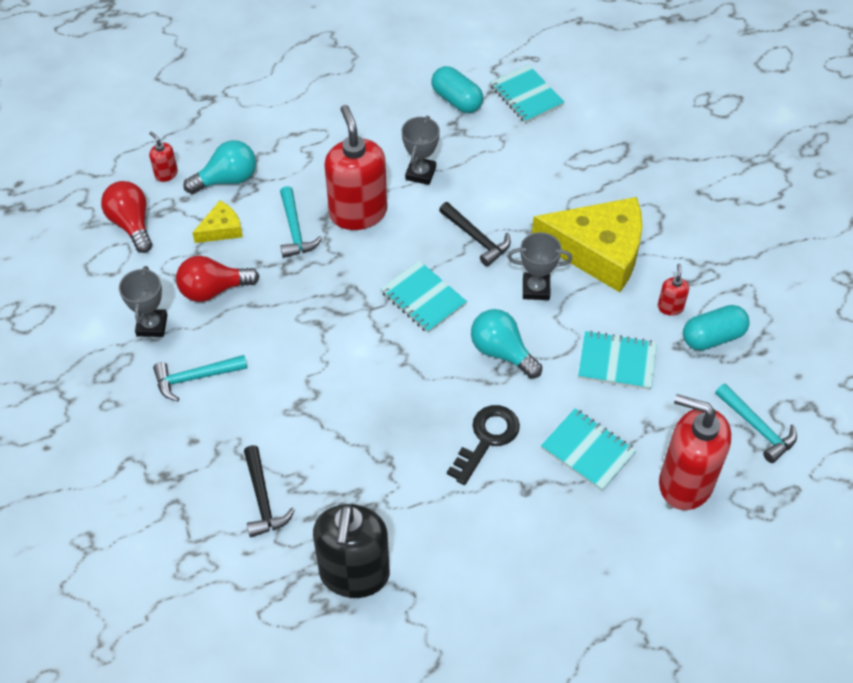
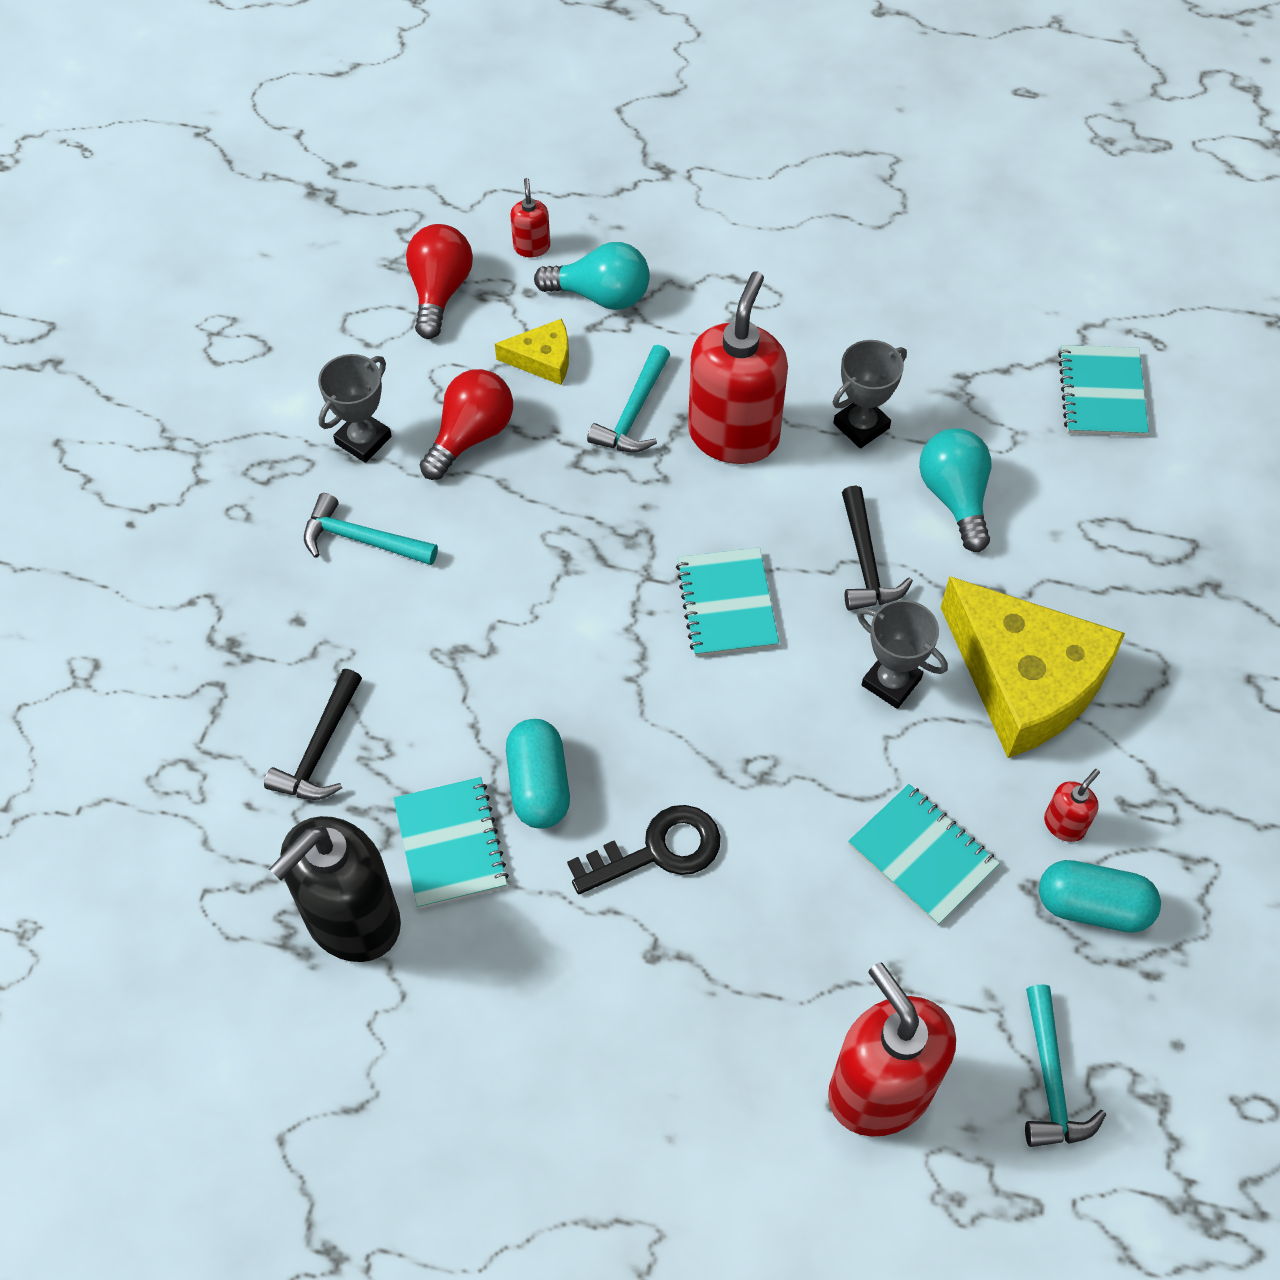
camera: 35 degrees right, 5 degrees up
(213, 290) = (471, 436): red light bulb -> red light bulb turned 105 degrees clockwise
(456, 100) = (995, 347): turquoise capsule -> turquoise capsule (539, 785)
(502, 352) = (773, 743): turquoise light bulb -> turquoise light bulb (955, 497)
(588, 451) = (780, 955): turquoise notebook -> turquoise notebook (451, 844)

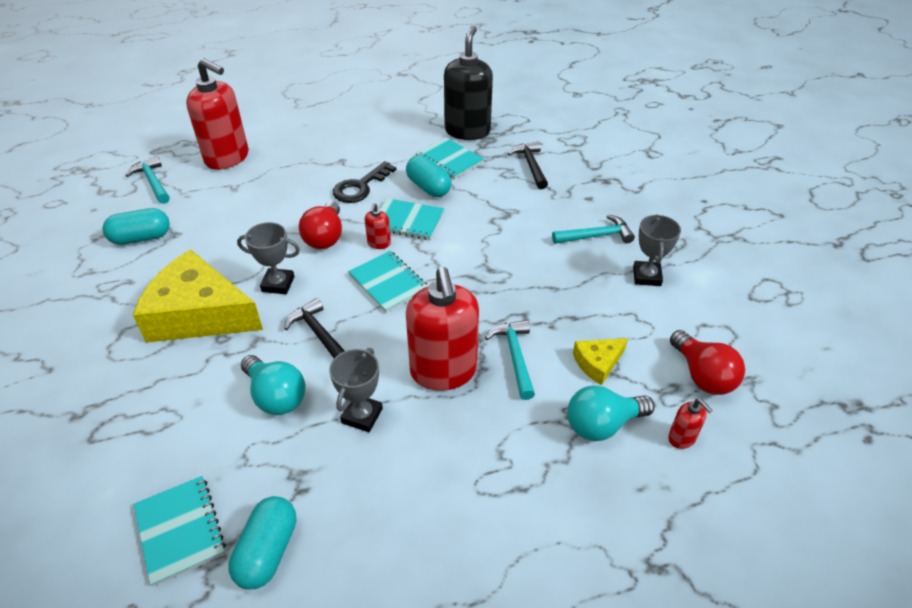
camera: 150 degrees right, 15 degrees down
(471, 436) = (594, 303): red light bulb -> red light bulb (325, 237)
(922, 856) = (234, 226): turquoise notebook -> turquoise notebook (408, 221)
(1017, 336) = (268, 551): none -> turquoise capsule
(1064, 824) = (162, 262): red soap dispenser -> red soap dispenser (379, 243)

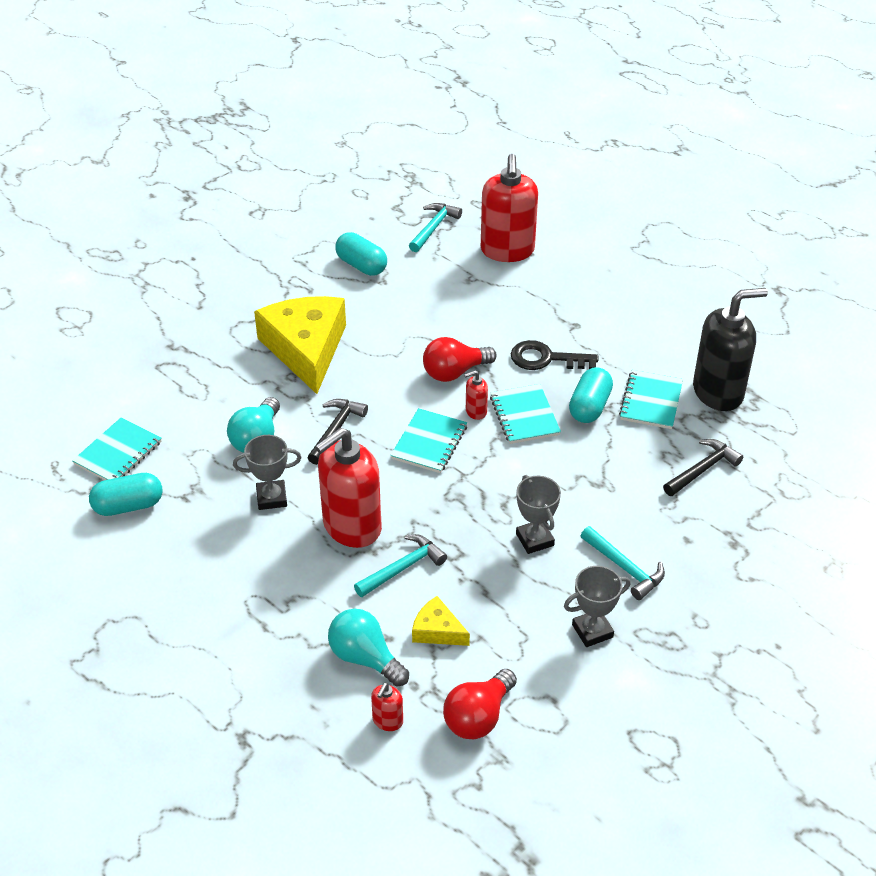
camera: 60 degrees right, 0 degrees up
(278, 284) = (373, 375): grey trophy -> grey trophy (535, 539)

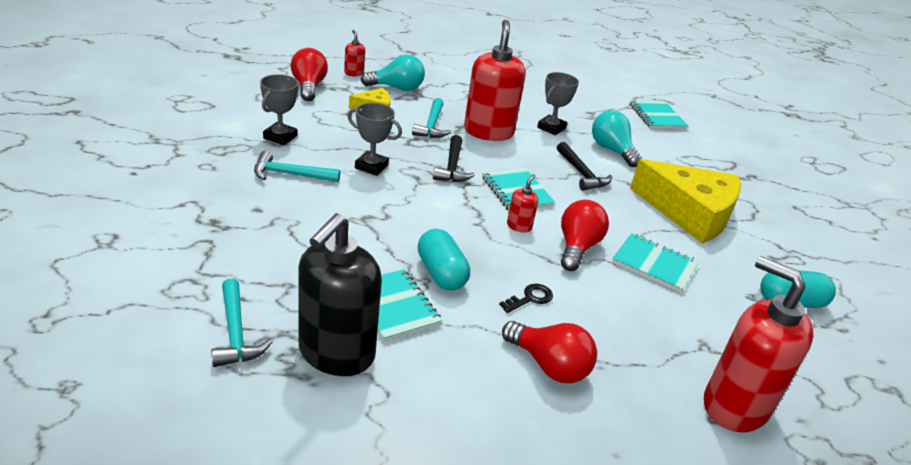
camera: 130 degrees right, 10 degrees down
(128, 506) = (606, 100): turquoise capsule -> none
(433, 228) = (828, 387): turquoise hammer -> turquoise hammer (236, 332)
(524, 416) = (481, 240): turquoise notebook -> turquoise notebook (654, 264)
(545, 359) = (530, 298): black key -> black key, size x0.59
(589, 319) = (549, 366): none -> red light bulb
(702, 469) = (288, 266): black hammer -> black hammer (452, 167)

